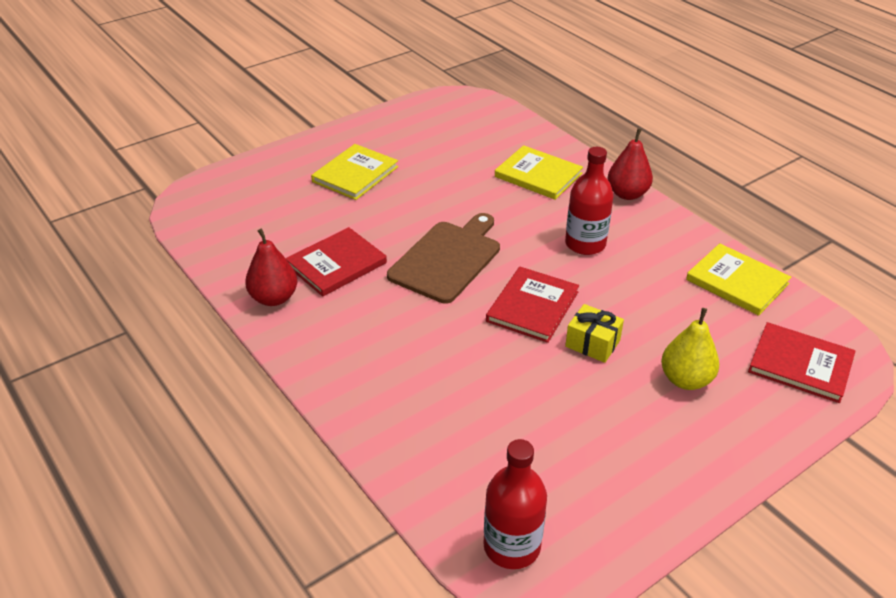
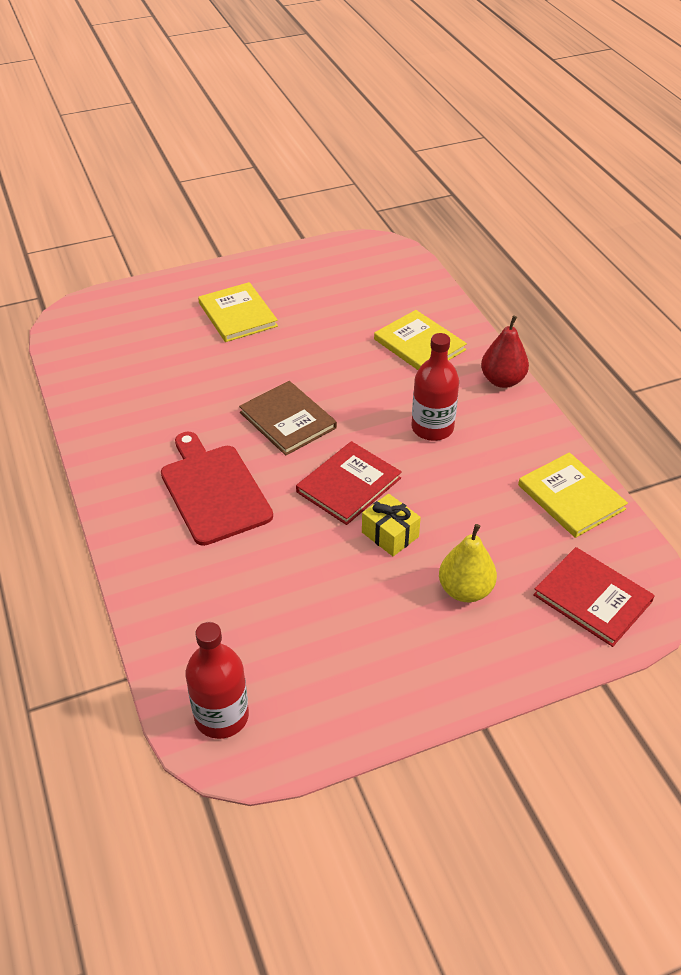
camera: 15 degrees right, 5 degrees up
(274, 298) = (109, 431): red pear -> none
(336, 264) = (180, 407): red book -> none
(355, 174) = (237, 315): yellow book -> yellow book turned 75 degrees counterclockwise
(404, 335) = (213, 491): none -> red cutting board
(447, 259) = (288, 420): brown cutting board -> brown book

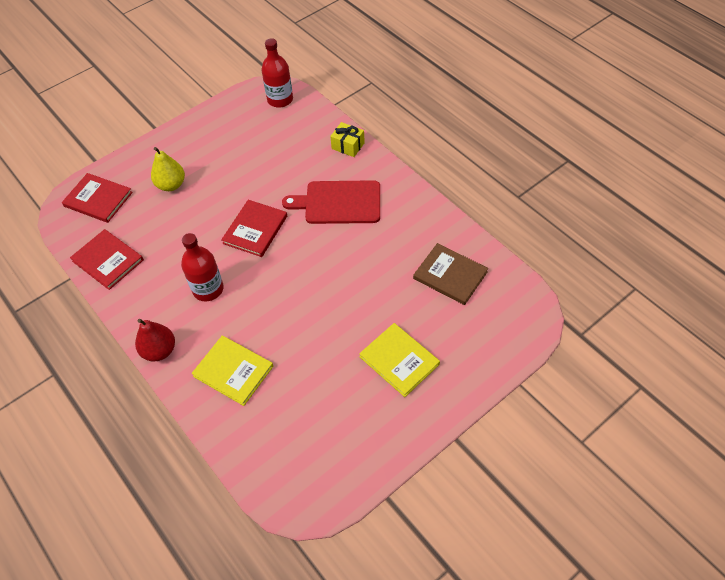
camera: 165 degrees right, 10 degrees up
(213, 491) = (339, 203): red cutting board -> red cutting board turned 135 degrees clockwise
(288, 420) = (313, 267): brown book -> brown book (450, 275)
(390, 534) = (221, 205): yellow gift -> yellow gift (348, 146)
(571, 497) = (108, 260): yellow book -> red book

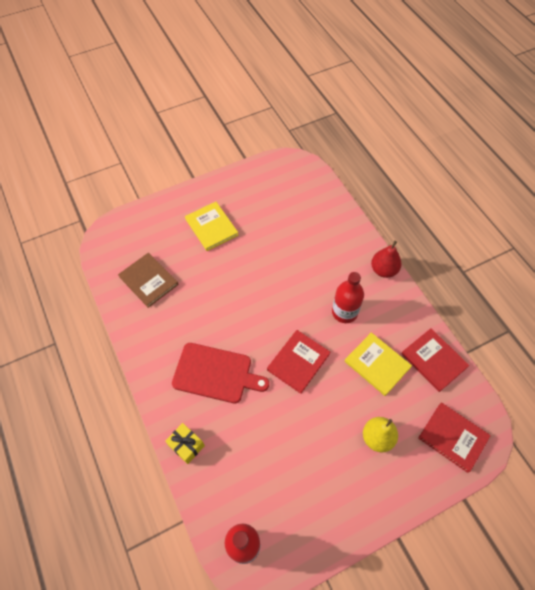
camera: 170 degrees left, 5 degrees up
(233, 371) = (329, 244): yellow book -> yellow book (377, 364)

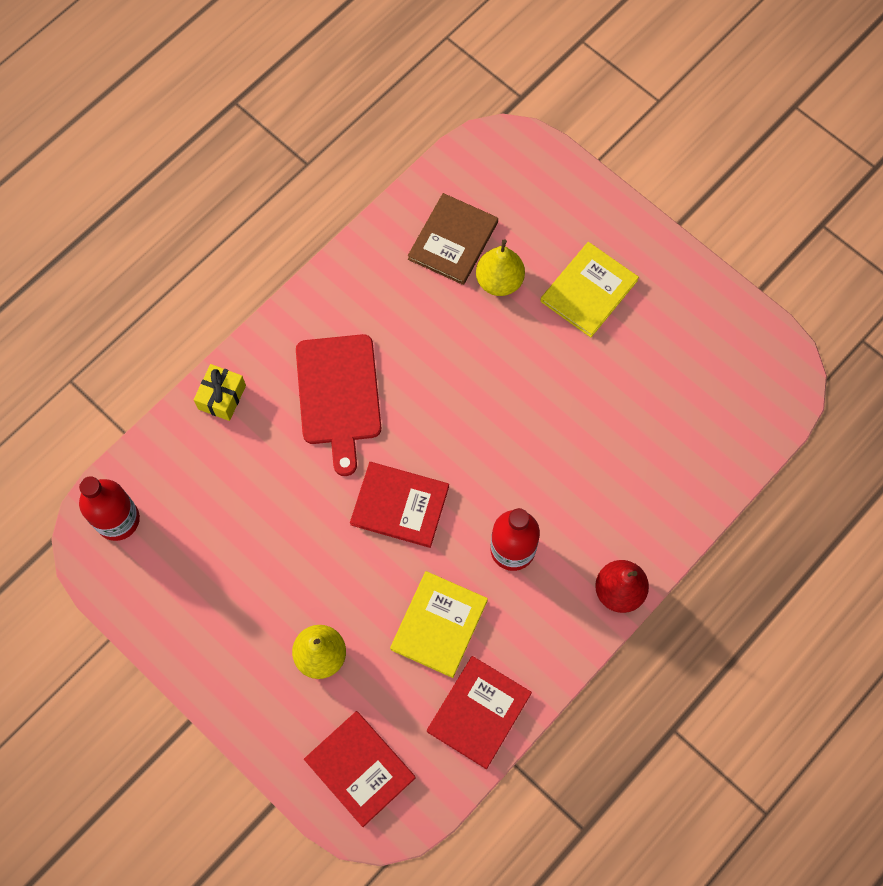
camera: 70 degrees right, 10 degrees up
(185, 266) = (499, 281): none -> yellow pear
(453, 437) = (360, 768): red book -> red book turned 60 degrees counterclockwise

